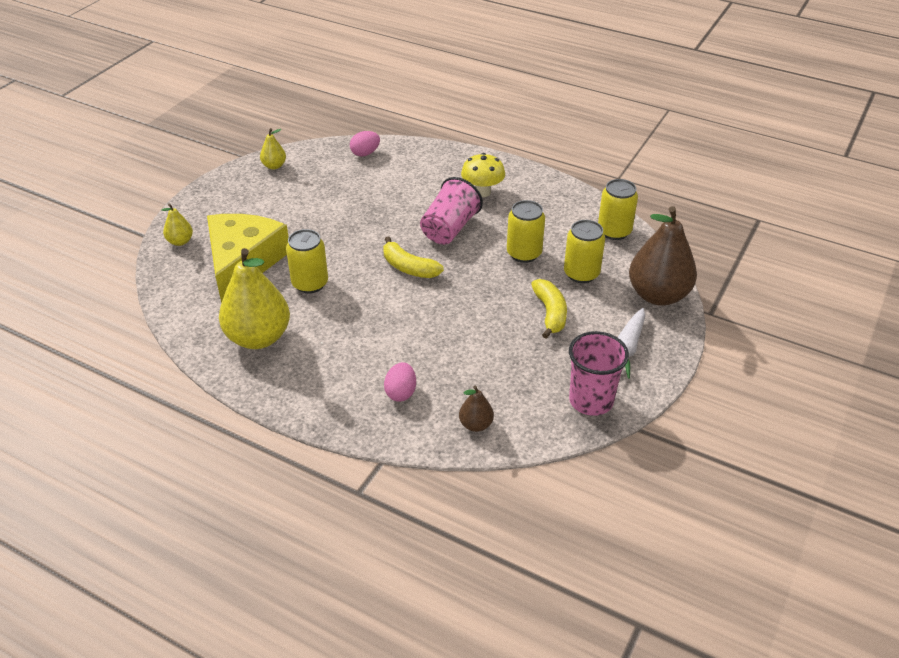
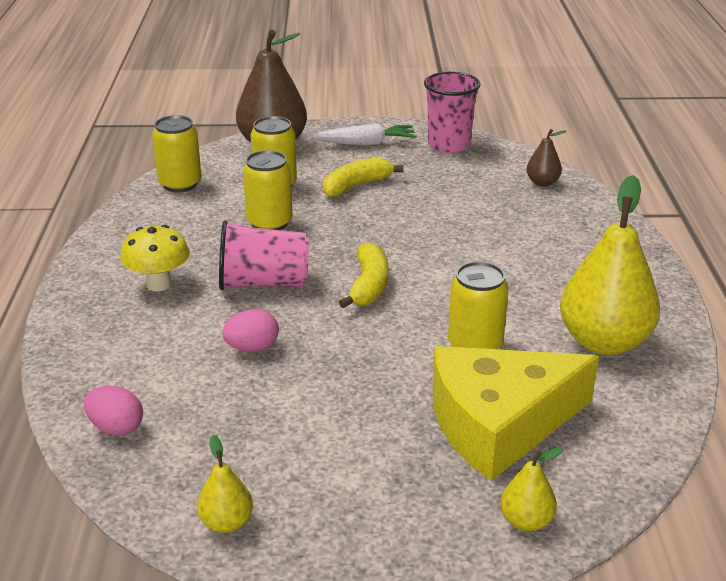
camera: 120 degrees left, 10 degrees down
(401, 392) = (557, 227): pink egg -> pink egg (252, 348)

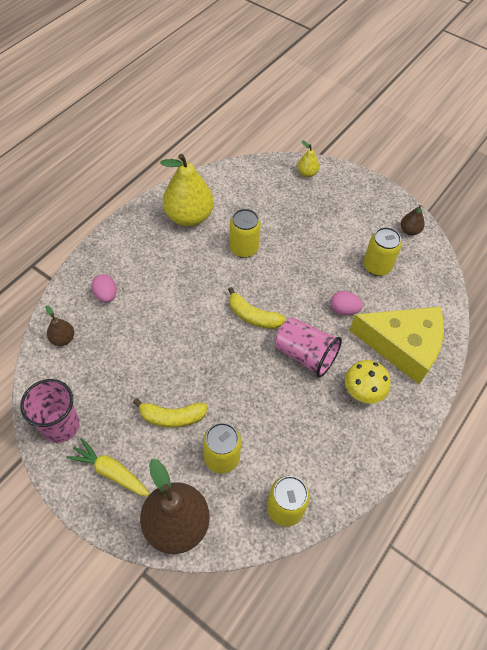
camera: 145 degrees left, 25 degrees up
(116, 428) = (431, 299): pink egg -> pink egg (106, 295)
(226, 523) = (409, 230): yellow pear -> brown pear
(269, 223) = (260, 412): yellow can -> yellow can (377, 266)
(366, 143) = (111, 472): white carrot -> yellow carrot
(369, 286) = (253, 316): yellow banana -> yellow banana turned 105 degrees counterclockwise
(499, 424) = (276, 209): yellow cheese -> yellow cheese (403, 346)

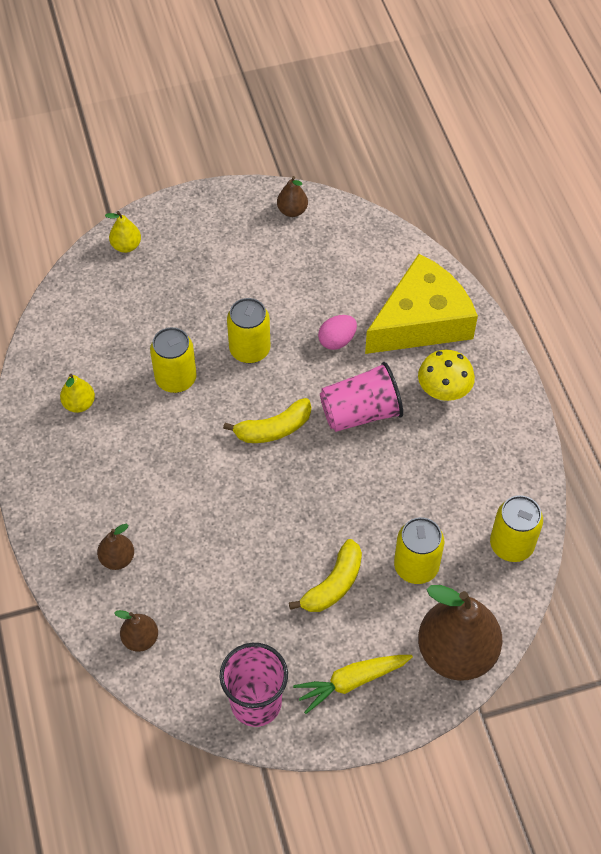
camera: 50 degrees left, 0 degrees up
(106, 295) = (117, 559): pink egg -> brown pear
(189, 216) = (79, 404): yellow pear -> yellow pear, size x0.46
(377, 266) = (310, 273): yellow can -> yellow can (250, 350)

